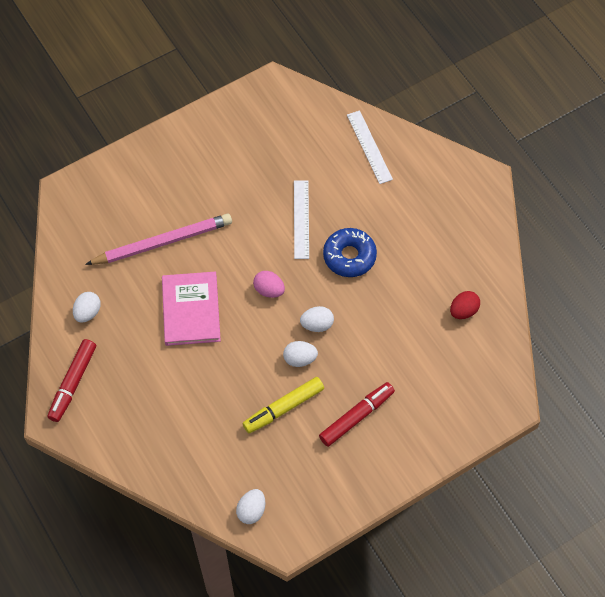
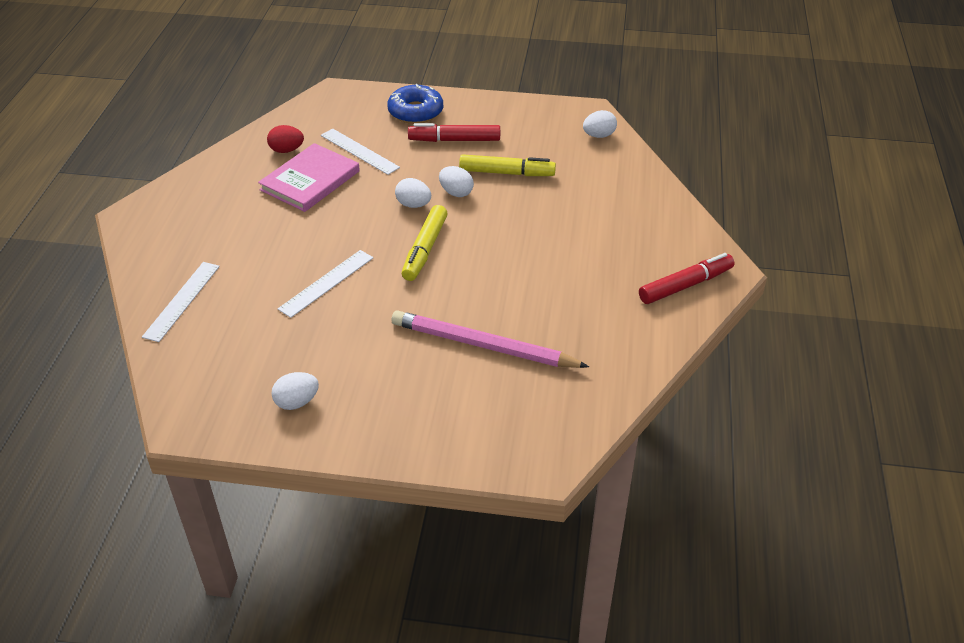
camera: 140 degrees left, 20 degrees down
(88, 312) = (622, 331): white egg -> white egg (297, 402)
(191, 310) = (515, 276): pink book -> pink book (310, 181)
(269, 290) = (425, 249): pink egg -> yellow marker
(349, 256) = (323, 232): blue donut -> blue donut (415, 112)
(412, 349) = (359, 151): none -> white ruler

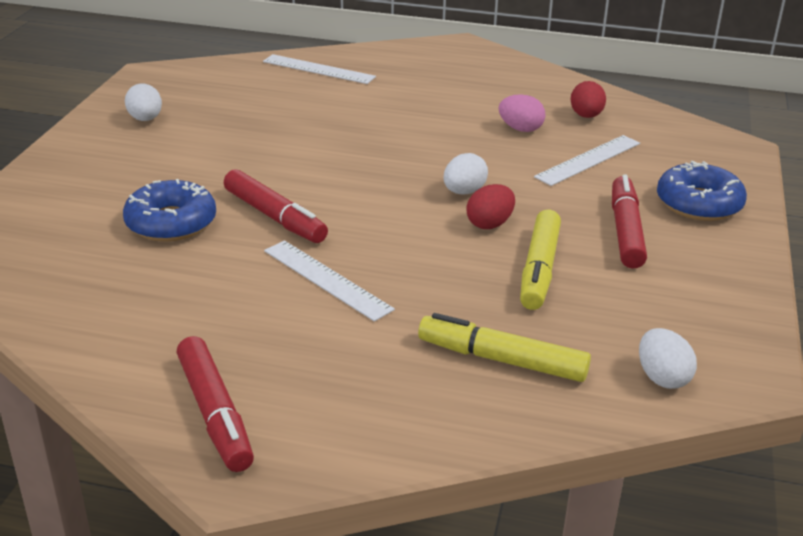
camera: 95 degrees right, 10 degrees down
(310, 181) = (520, 129): pink book -> pink egg
(326, 283) = (322, 135): white ruler -> white ruler (327, 279)
(425, 249) = (367, 195): yellow marker -> yellow marker (502, 360)
(456, 193) = (489, 224): white egg -> red egg
(464, 292) = (274, 217): none -> red marker
(483, 345) = (171, 223): pink pencil -> blue donut

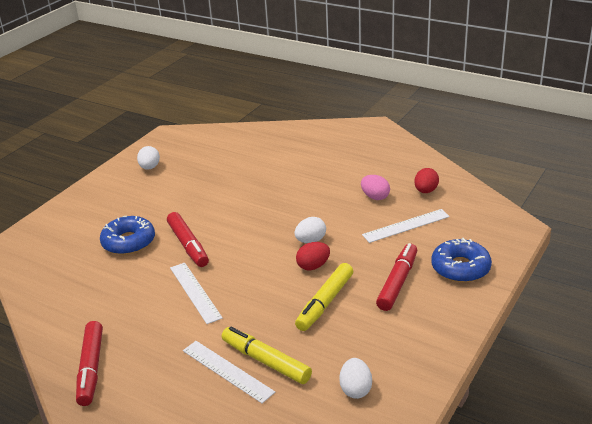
camera: 20 degrees right, 0 degrees up
(318, 69) = (271, 139): white ruler -> white ruler (227, 371)

